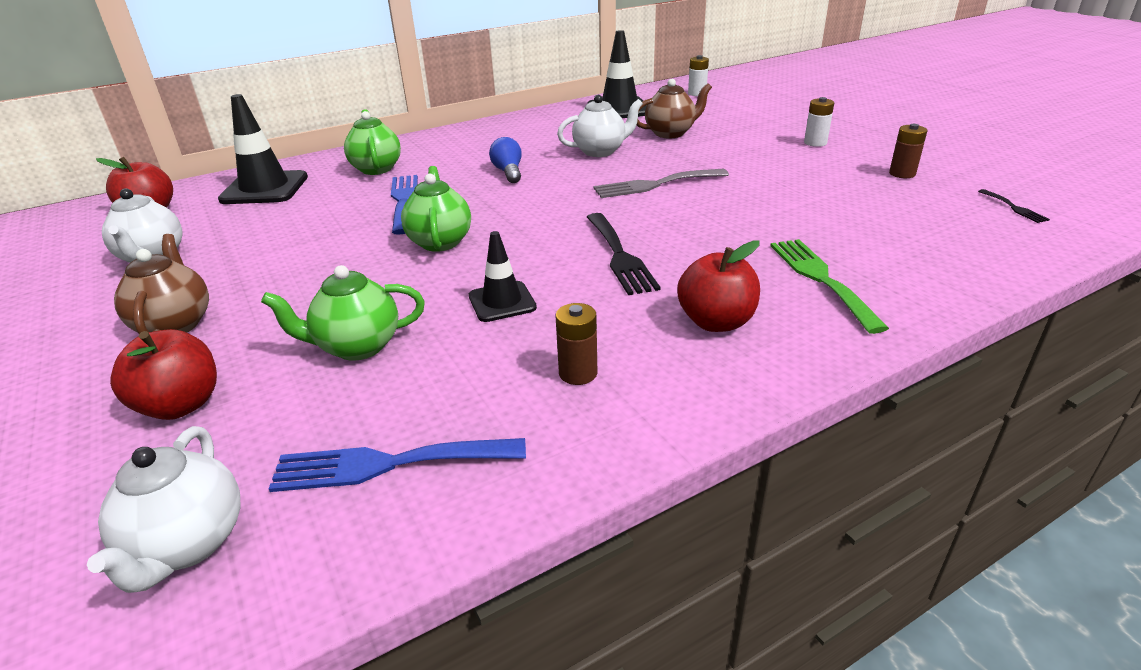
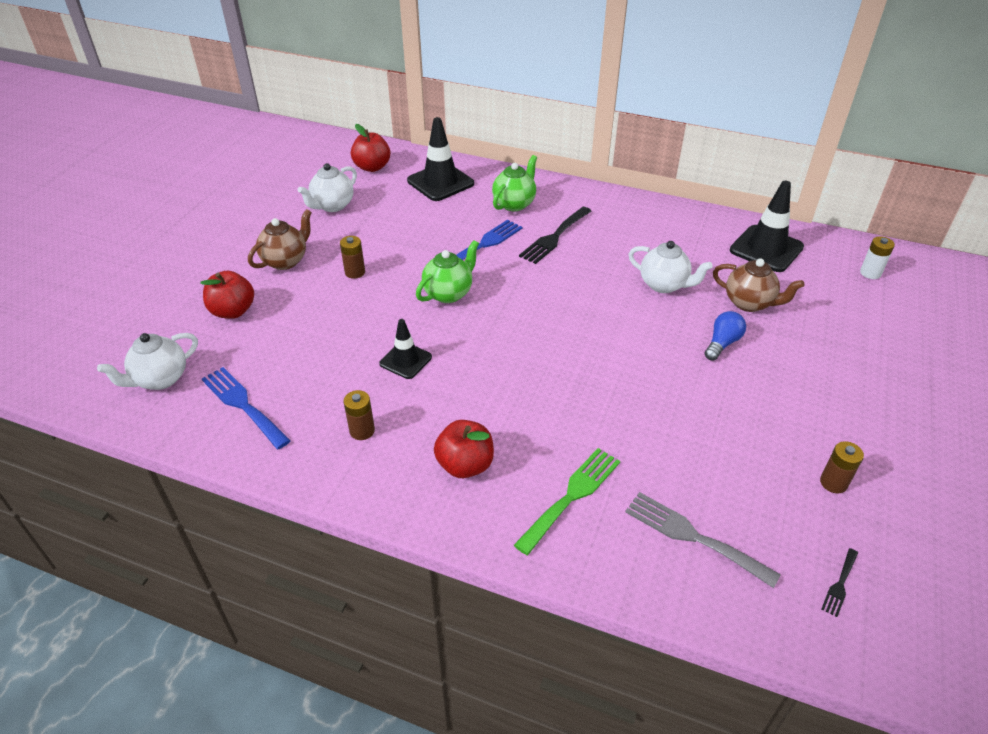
camera: 50 degrees right, 10 degrees up
(298, 283) = (355, 272): none -> brown battery
(357, 347) = (318, 334): green teapot -> none
(508, 172) = (574, 262): blue light bulb -> blue light bulb (722, 343)
(620, 256) = (507, 381): black fork -> black fork (554, 237)
(655, 185) = (636, 343): grey fork -> grey fork (693, 536)
(815, 143) = (840, 399): white battery -> none

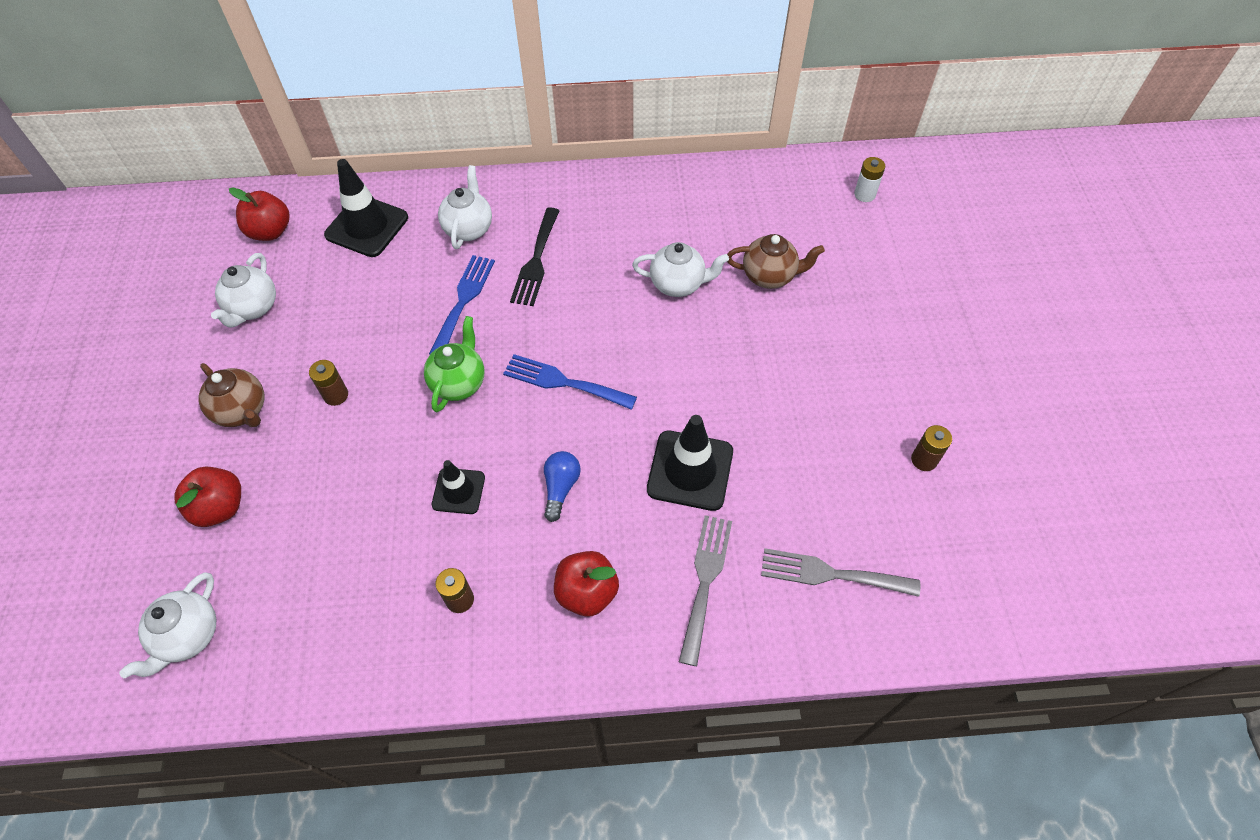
camera: 25 degrees left, 15 degrees up
(243, 404) = (308, 625): blue fork -> blue fork (563, 382)
(285, 261) = (242, 411): brown teapot -> brown teapot turned 120 degrees clockwise
(514, 204) = (469, 229): green teapot -> white teapot
(572, 496) = (705, 580): green fork -> grey fork
(722, 343) = (765, 337): blue light bulb -> blue light bulb (560, 488)
(766, 249) = (757, 198): black traffic cone -> black traffic cone (690, 470)
(840, 585) = (968, 566): black fork -> none

